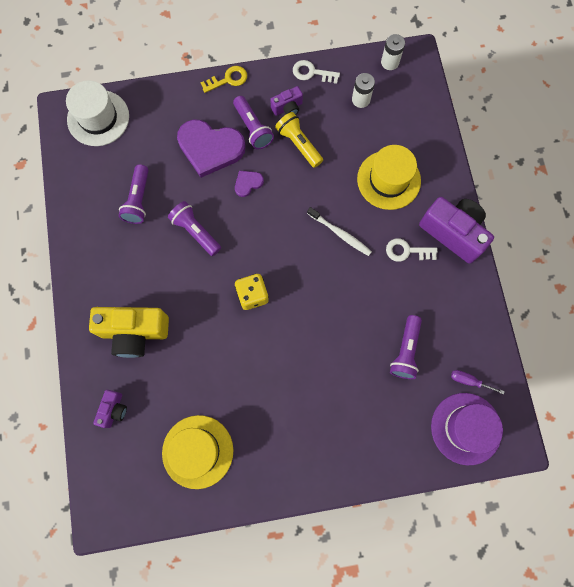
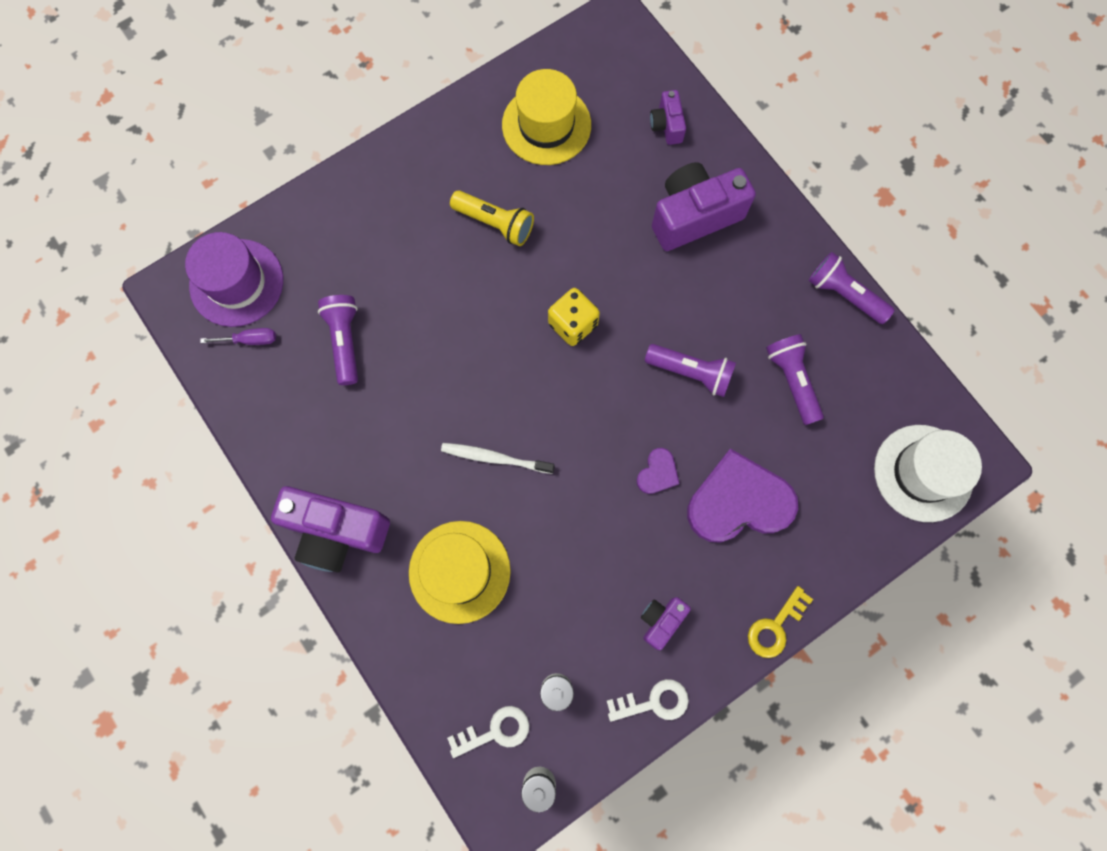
camera: 155 degrees right, 0 degrees up
(134, 332) = (694, 216): yellow camera -> purple camera
(253, 128) = (695, 562): purple flashlight -> purple flashlight (844, 294)
(299, 144) = (615, 568): yellow flashlight -> yellow flashlight (495, 223)
(406, 251) = (393, 475): white key -> white key (495, 731)

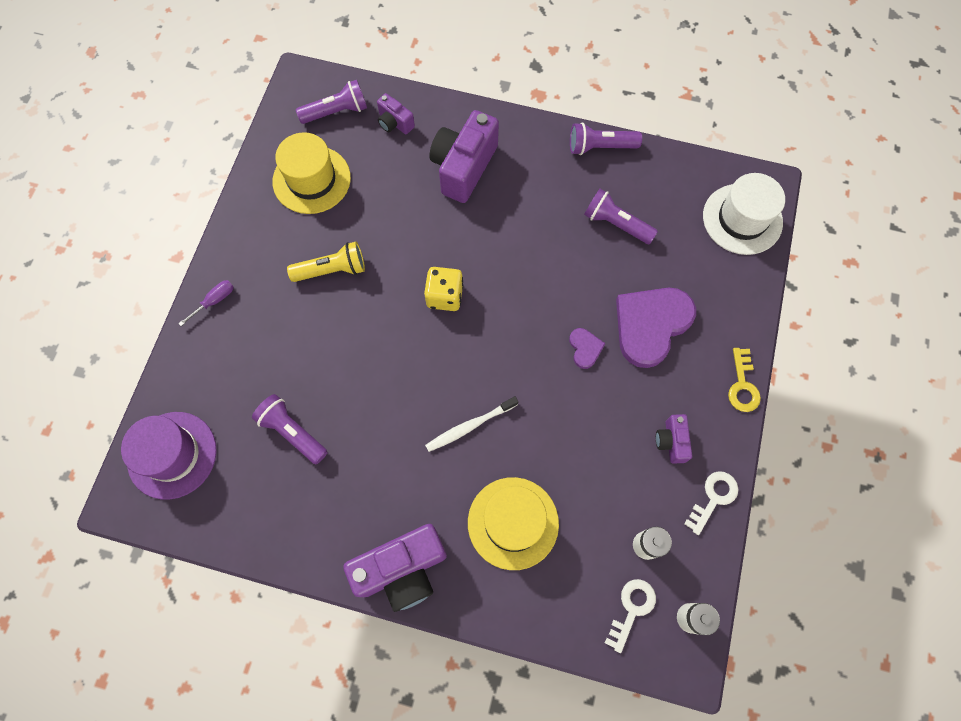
camera: 40 degrees left, 5 degrees down
(250, 340) = (218, 487): purple screwdriver -> purple screwdriver (214, 301)
(691, 373) = (549, 268): purple flashlight -> purple flashlight (337, 112)

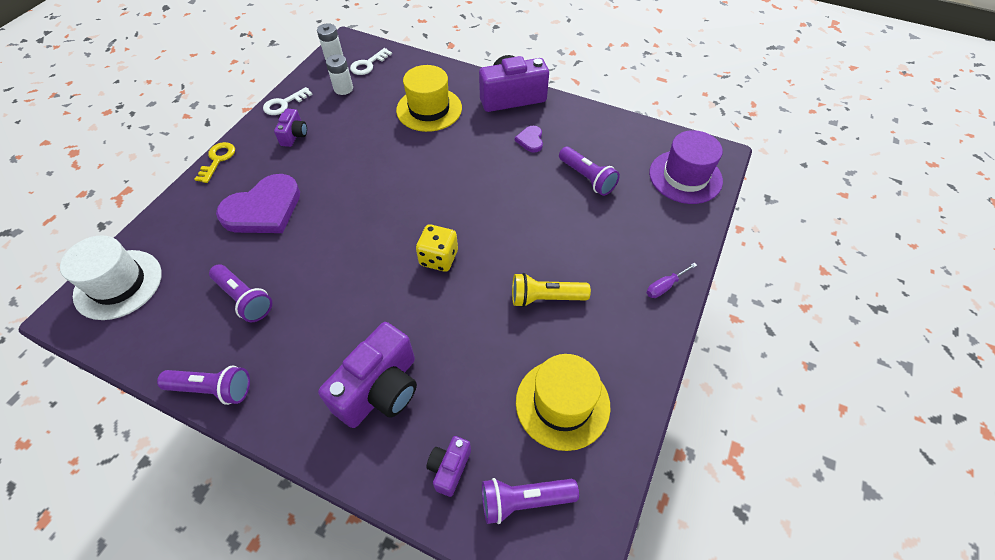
camera: 170 degrees left, 15 degrees down
(394, 123) = (449, 468): purple camera -> purple camera turned 120 degrees counterclockwise
(469, 426) = (444, 163): white toothbrush -> none
(585, 348) = (329, 200): purple heart -> purple heart (530, 140)

